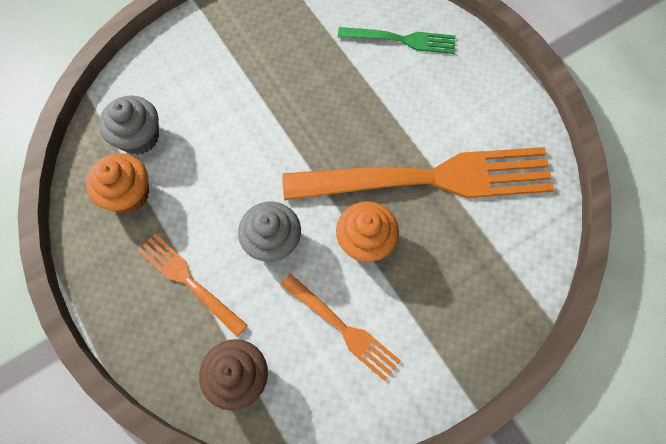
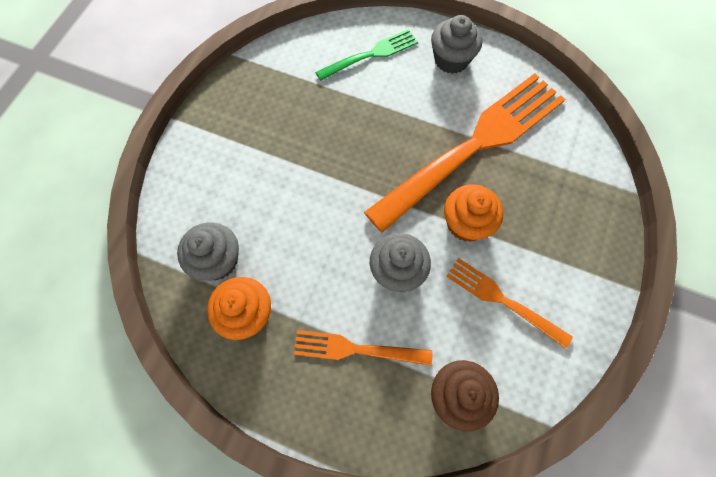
camera: 35 degrees left, 0 degrees up
(342, 328) = (503, 300): orange fork -> orange fork turned 150 degrees counterclockwise
(473, 87) = (451, 59): none -> grey cupcake

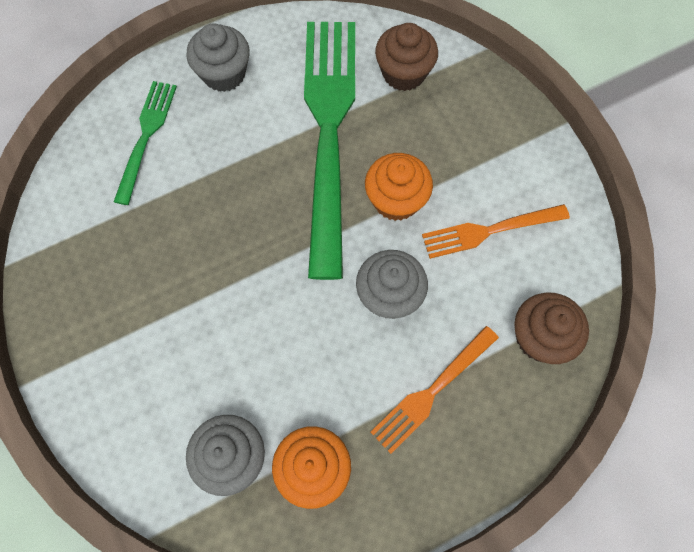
camera: 50 degrees left, 0 degrees up
(473, 146) = (329, 131): orange fork -> green fork
(561, 157) = (404, 73): none -> brown cupcake

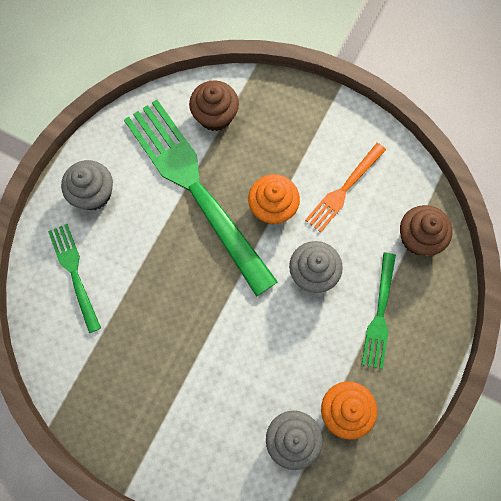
camera: 35 degrees left, 5 degrees up
(432, 391) = (379, 314): orange fork -> green fork

